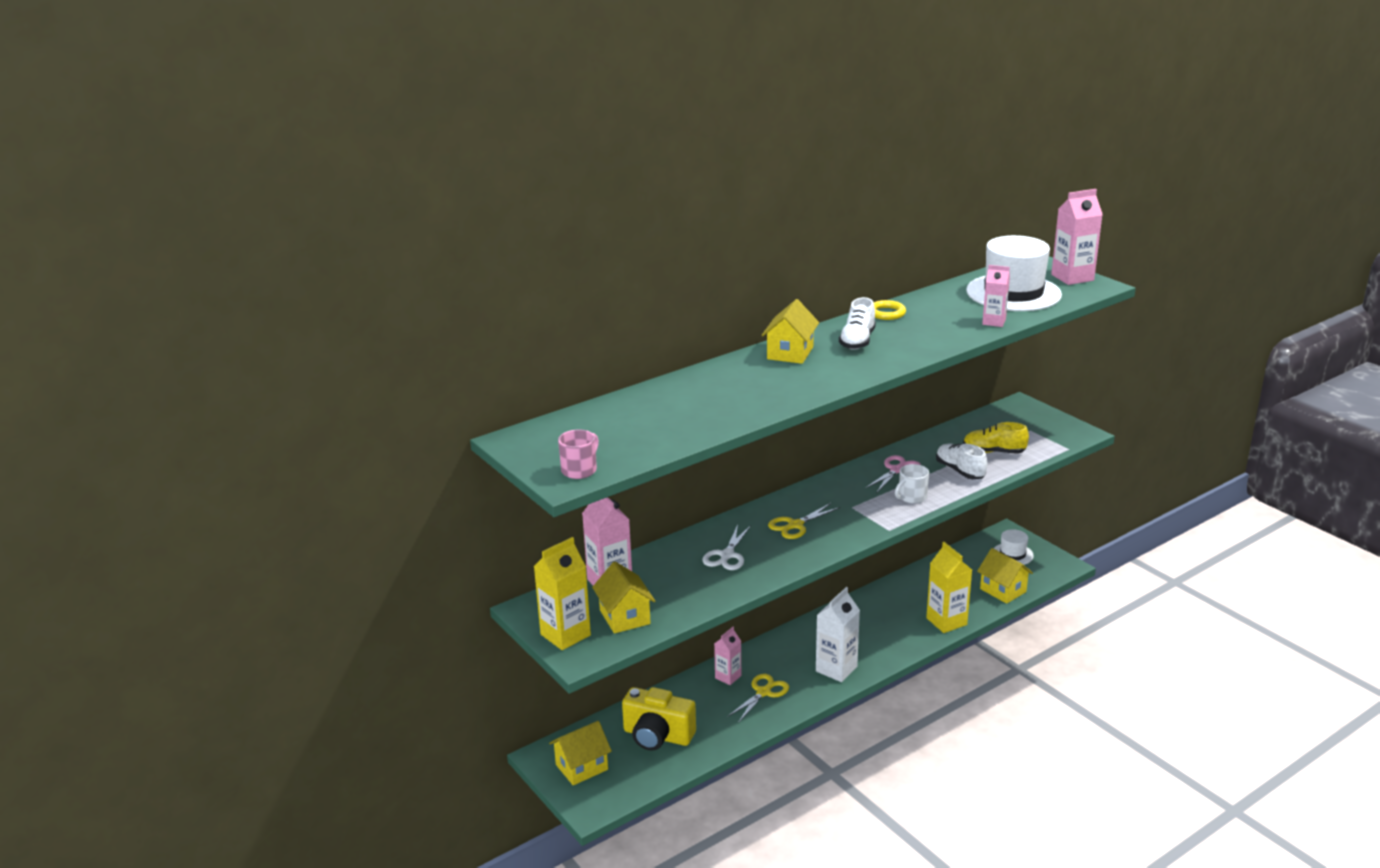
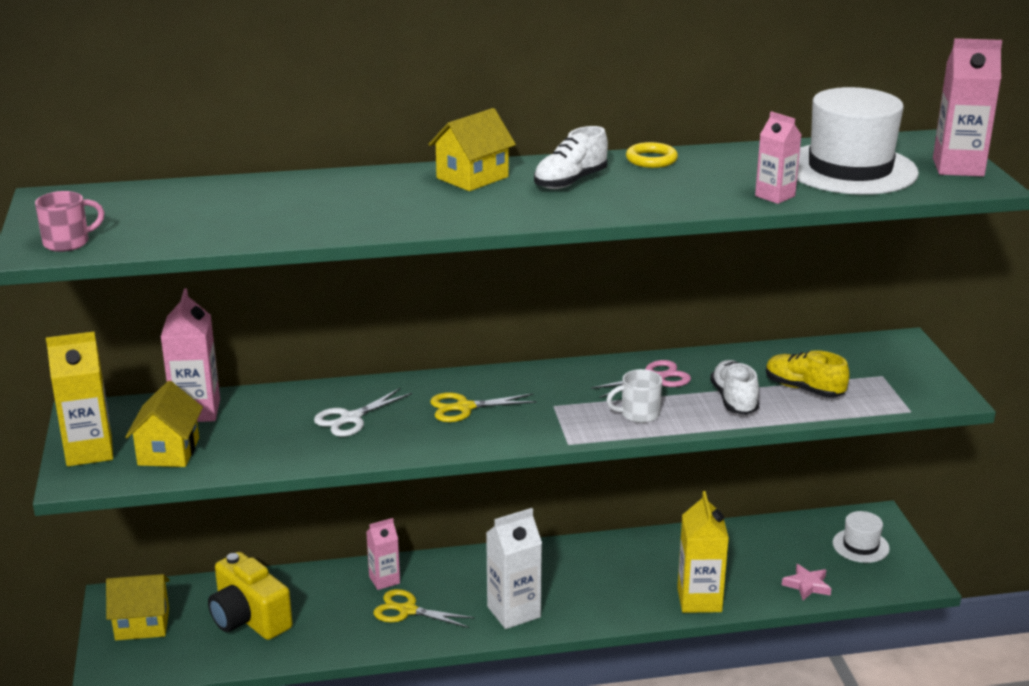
camera: 25 degrees right, 0 degrees up
(764, 692) = (407, 610): yellow scissors -> yellow scissors turned 135 degrees counterclockwise
(1003, 590) = (807, 585): yellow house -> pink star

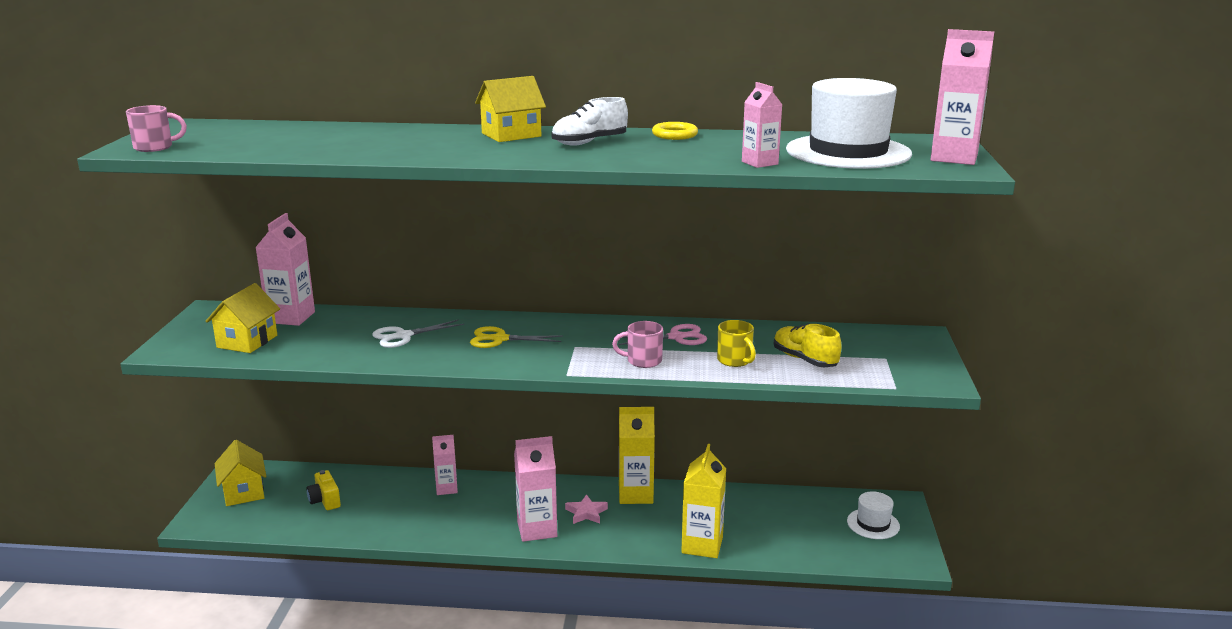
camera: 15 degrees right, 5 degrees down
(89, 451) = (190, 334): yellow carton -> yellow carton (635, 494)
(142, 624) = (243, 492): yellow house -> yellow house turned 60 degrees clockwise
(249, 618) = (325, 500): yellow camera -> yellow camera, size x0.55
(407, 610) = (451, 514): yellow scissors -> none
(513, 612) = (537, 529): white carton -> pink carton
(638, 414) = (643, 361): white mug -> pink mug
(734, 400) = (735, 360): white shoe -> yellow mug
(807, 585) = (806, 549): pink star -> pink star (586, 513)

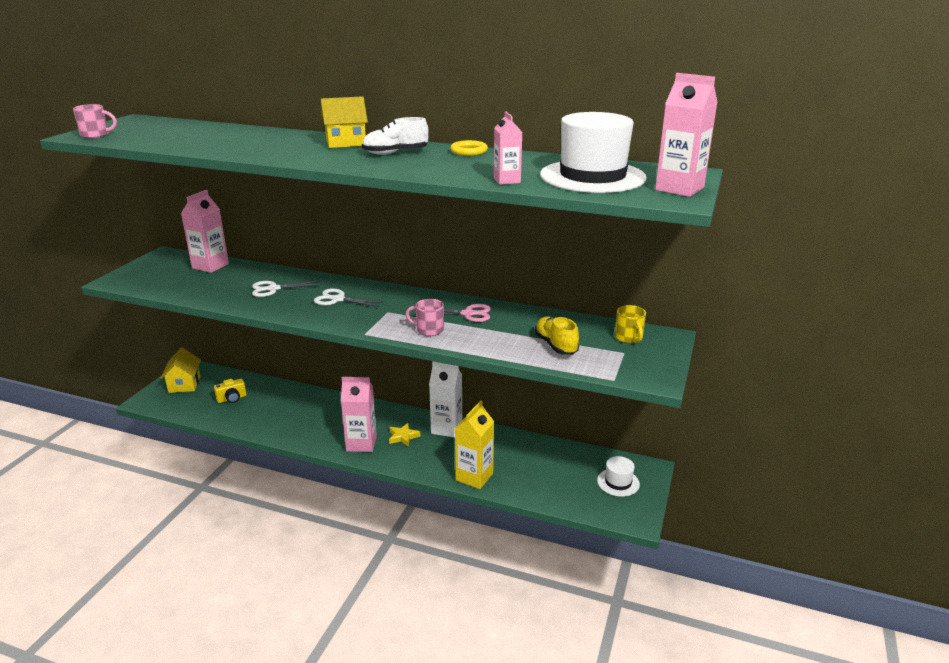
camera: 15 degrees right, 5 degrees up
(247, 341) = (169, 280): yellow house -> none
(325, 500) = (232, 398): yellow camera -> yellow camera turned 105 degrees counterclockwise
(446, 488) = (316, 402): pink carton -> none
(499, 339) = (337, 299): yellow scissors -> white scissors
(586, 513) = (403, 437): pink star -> yellow star
(635, 494) = (446, 428): yellow carton -> white carton
(735, 360) = (499, 339): yellow mug -> yellow mug (629, 338)

